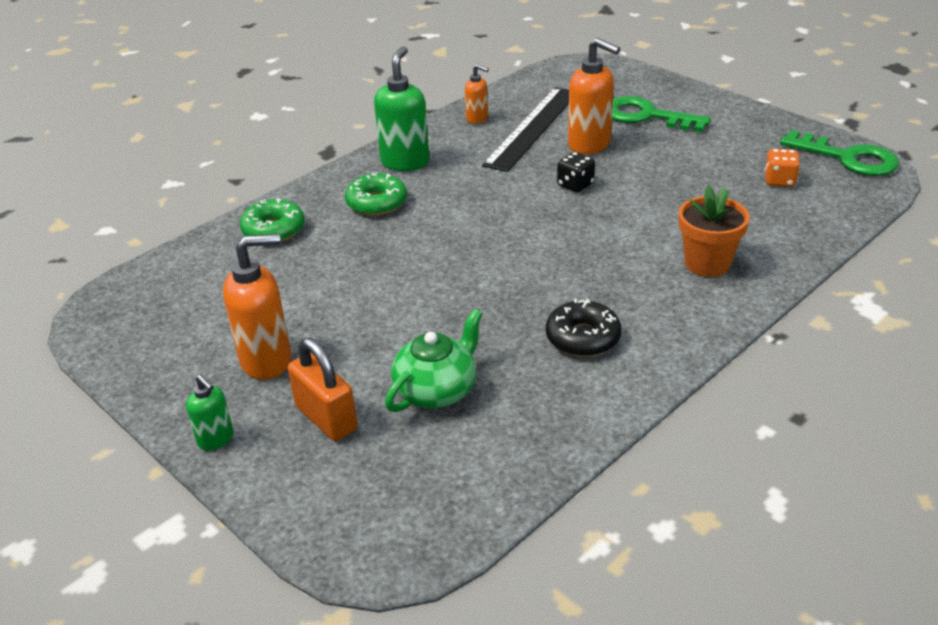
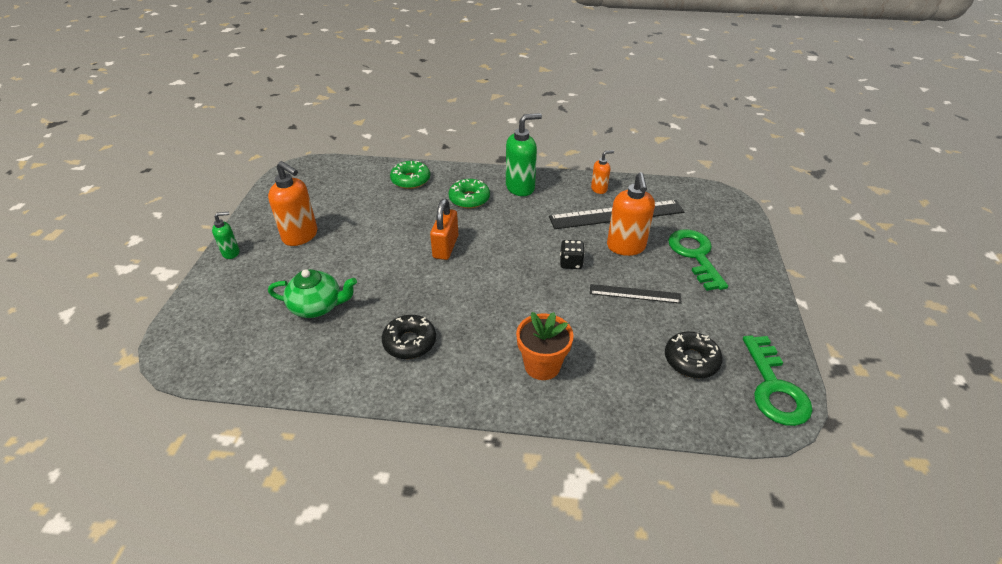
camera: 50 degrees right, 5 degrees up
(216, 439) = (231, 253): green soap dispenser -> green soap dispenser turned 120 degrees counterclockwise
(326, 418) = (268, 279): orange padlock -> orange padlock (445, 247)
(477, 119) = (599, 189): orange soap dispenser -> orange soap dispenser turned 105 degrees counterclockwise
(663, 170) = (635, 294): none -> black ruler
(779, 181) = (691, 360): orange dice -> black donut

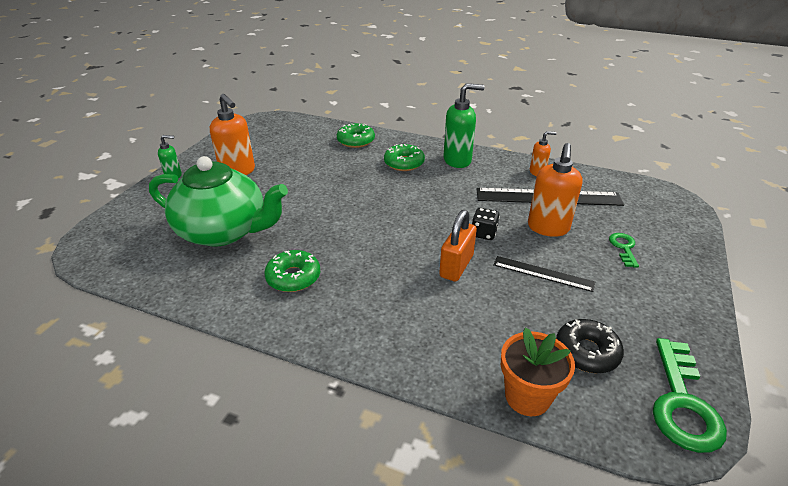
camera: 15 degrees right, 5 degrees down
(317, 306) = (224, 231): green teapot -> green teapot, size x1.76
(409, 342) = (293, 277): black donut -> green donut
(445, 247) = (364, 200): orange padlock -> orange padlock (456, 266)
(542, 365) = (416, 324): orange flower pot -> orange flower pot (527, 396)
(695, 255) = (623, 247): green key -> green key, size x0.54

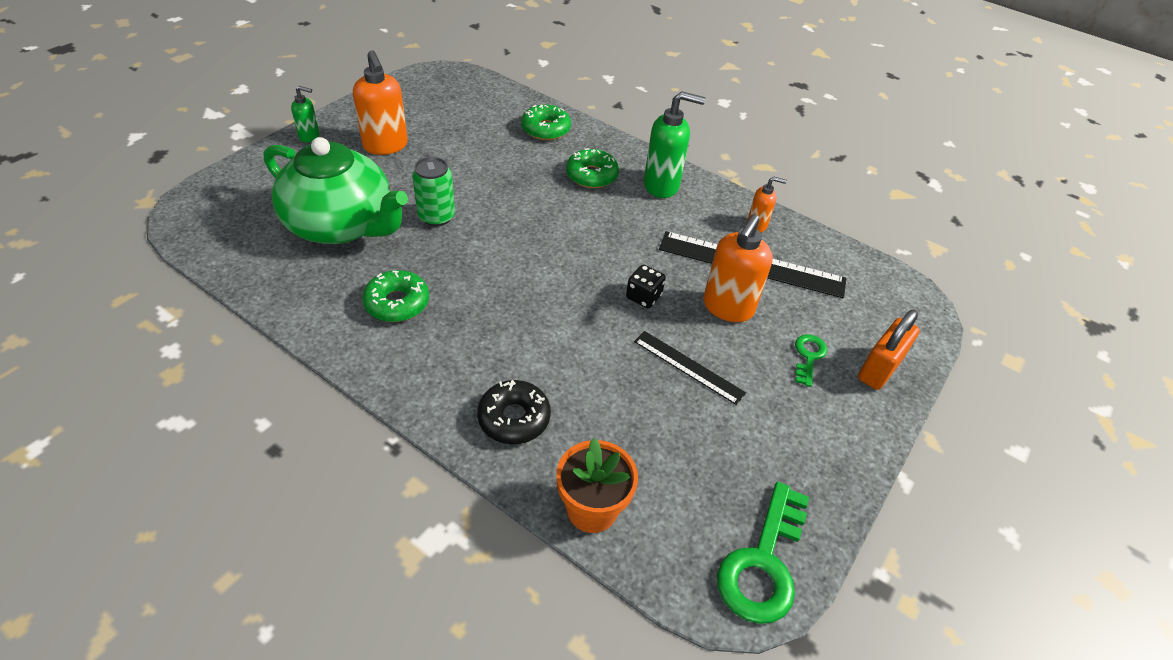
camera: 10 degrees right, 10 degrees up
(299, 211) = (436, 217): none -> green can
(456, 266) = (589, 333): orange padlock -> orange padlock (879, 369)
(586, 352) = (687, 476): black donut -> black donut (514, 418)

